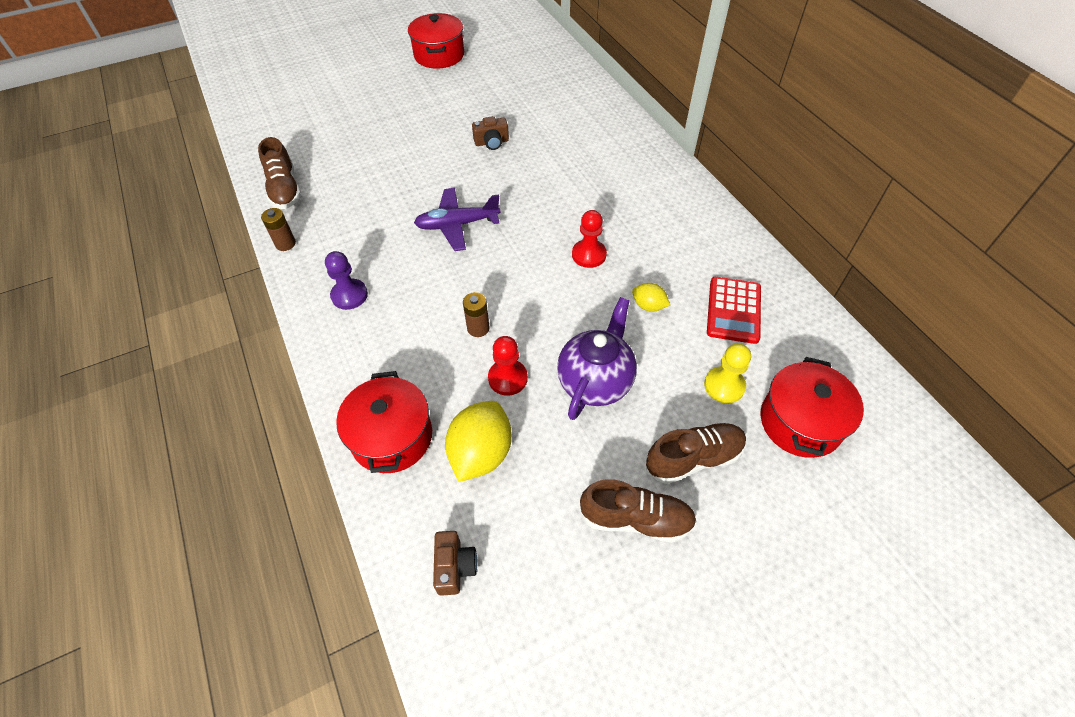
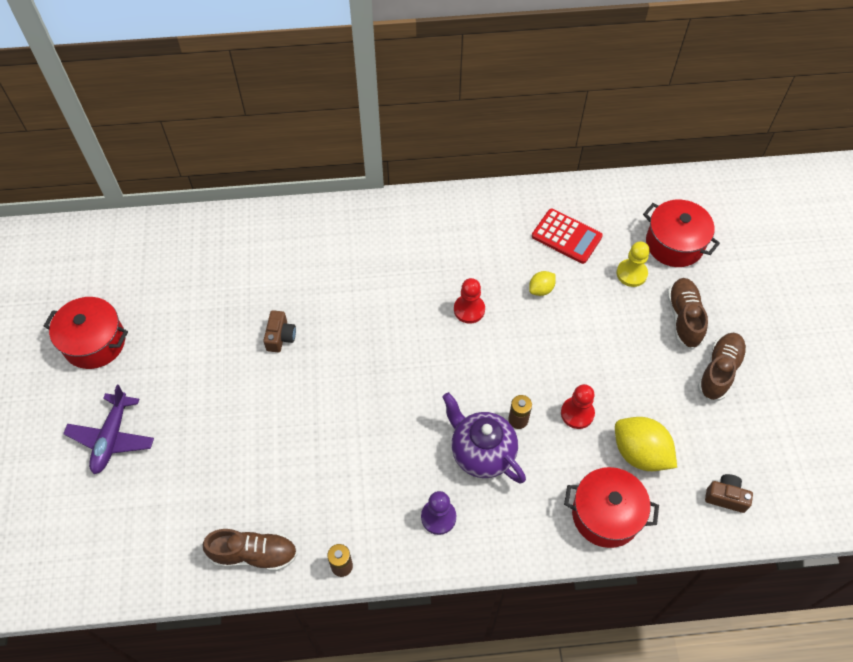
camera: 70 degrees left, 5 degrees up
(457, 225) = (386, 401): purple plane -> purple plane (112, 438)
(595, 382) = (601, 353): purple teapot -> purple teapot (481, 453)

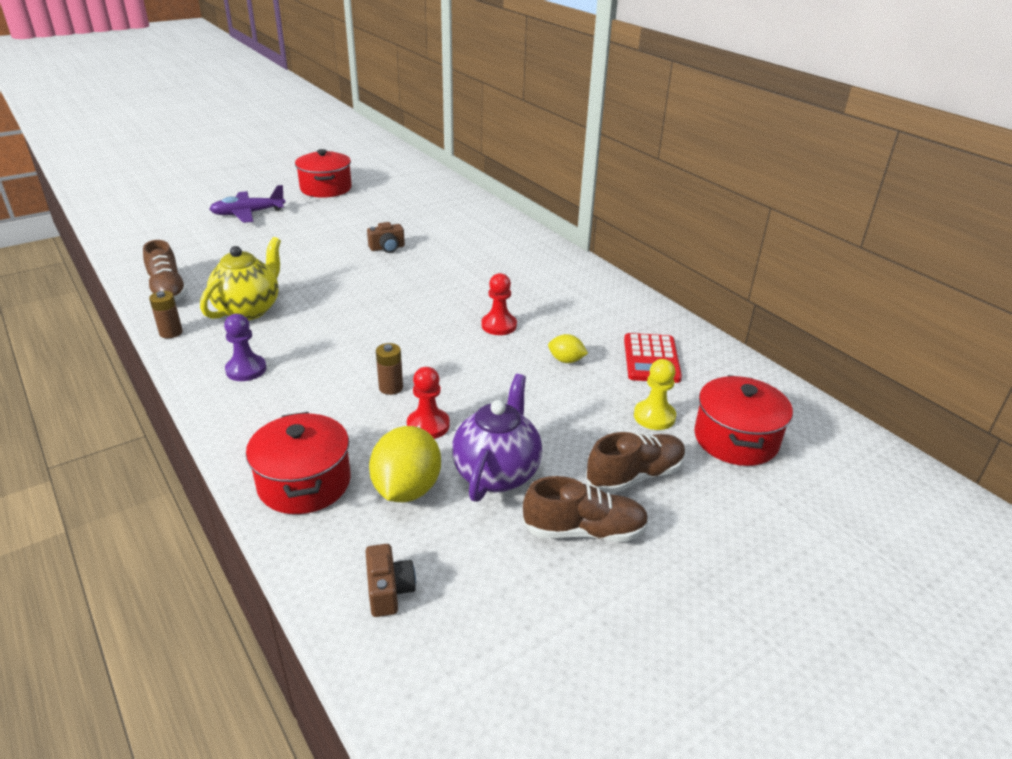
camera: 60 degrees right, 25 degrees down
(335, 490) = (249, 309): none -> yellow teapot
(481, 453) = (335, 375): purple teapot -> purple teapot (497, 473)

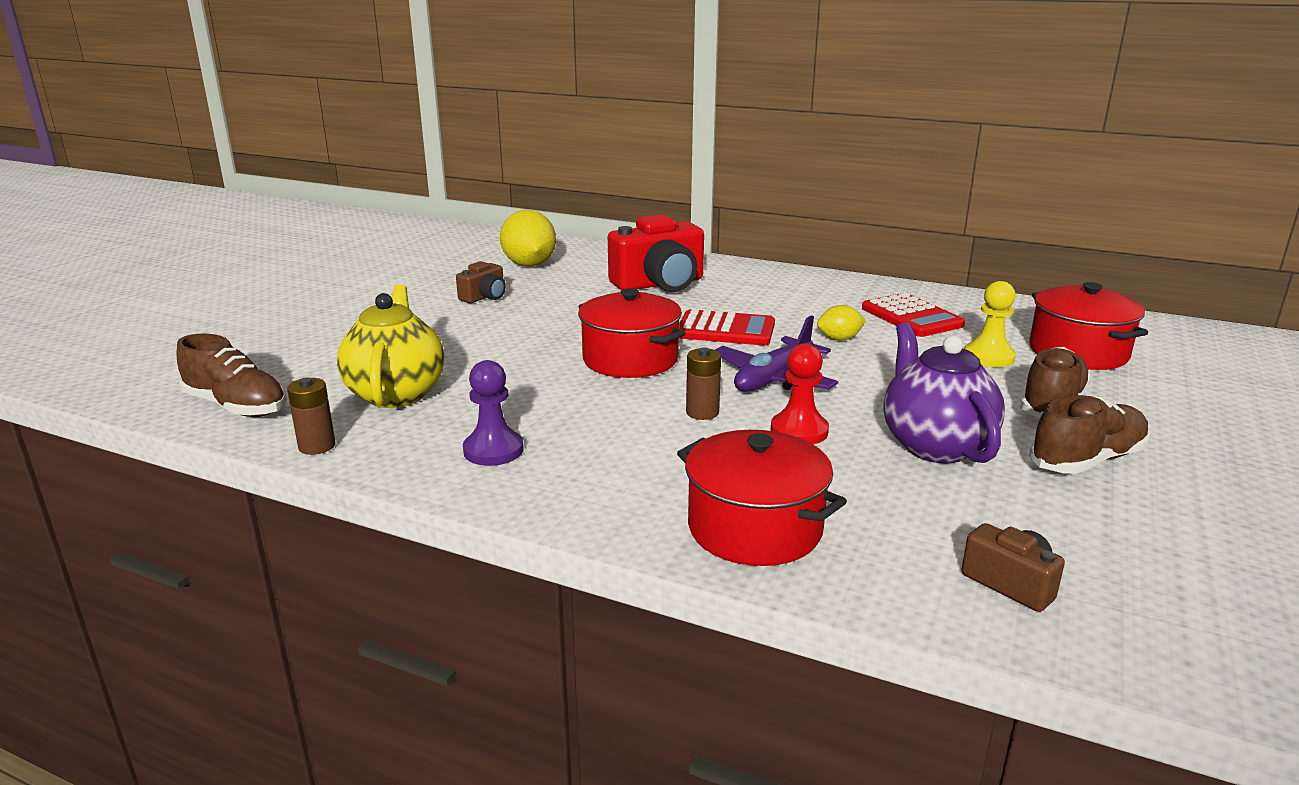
camera: 30 degrees left, 10 degrees down
(248, 213) = (234, 306): purple plane -> purple plane (773, 379)
(326, 188) = (309, 262): red pot -> red pot (630, 360)
(407, 489) = (873, 491): yellow lemon -> yellow lemon (529, 265)
(499, 325) = (725, 330): red pawn -> red calculator
(511, 270) = (659, 284): none -> red camera

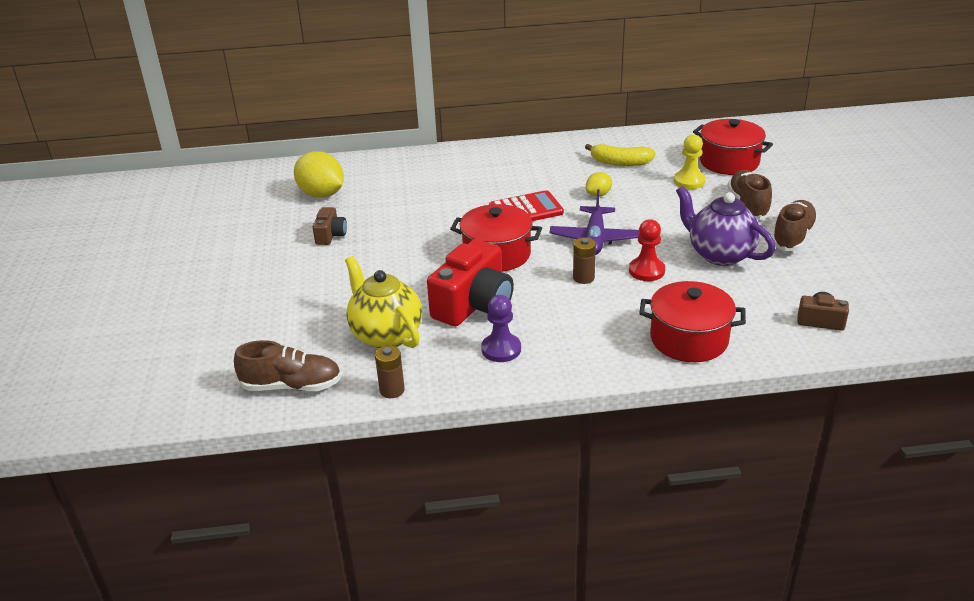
camera: 30 degrees left, 10 degrees up
(659, 284) = (438, 183): red camera -> red camera (474, 305)
(911, 317) = (620, 162): red calculator -> yellow banana

